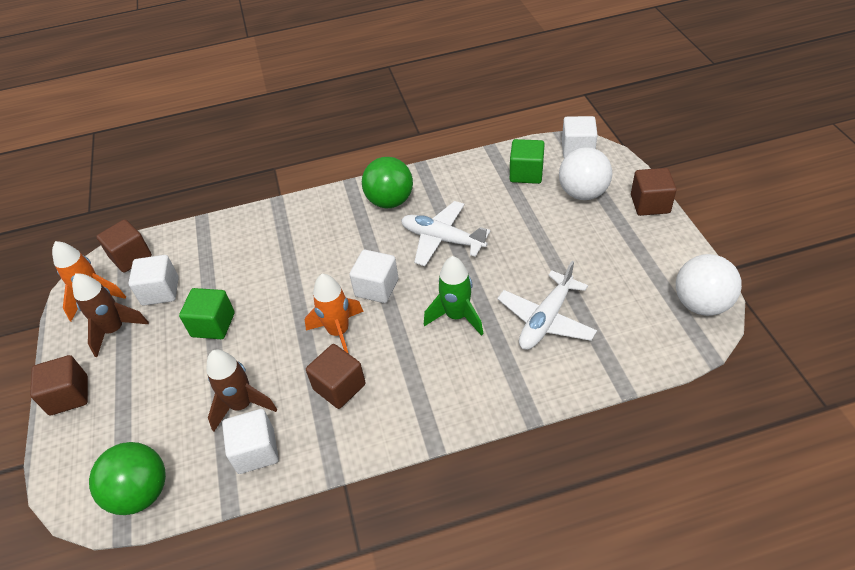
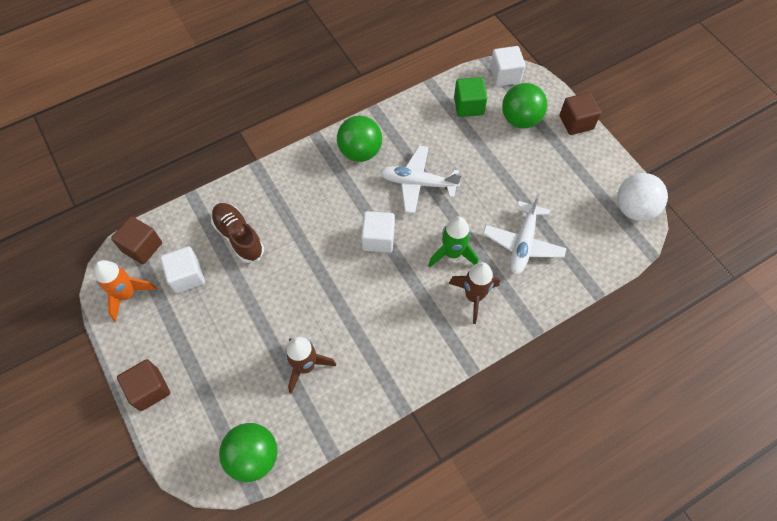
camera: 20 degrees left, 15 degrees up
(115, 330) = (162, 321): brown rocket -> brown rocket (474, 296)
(213, 325) = (249, 299): green cube -> none
(229, 262) = (239, 237): none -> brown shoe
(256, 451) = (333, 402): white cube -> none
(339, 332) = (361, 286): orange rocket -> none
(339, 387) = (379, 334): brown cube -> none
(582, 193) = (520, 119): white ball -> green ball

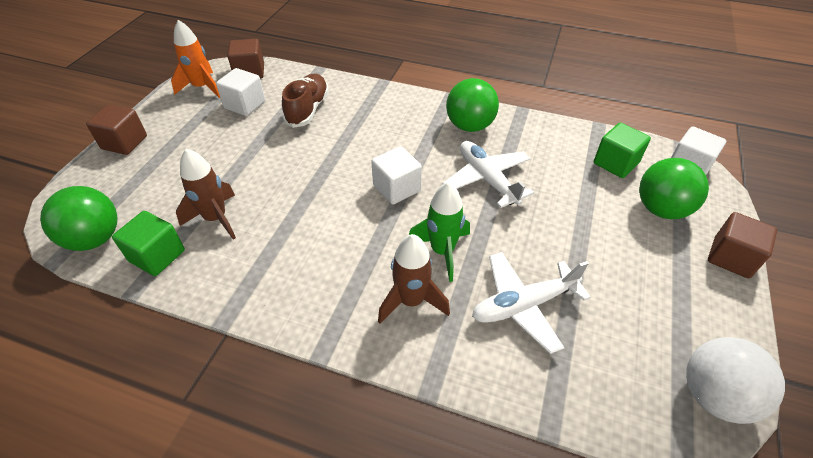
camera: 50 degrees right, 15 degrees down
(309, 421) = (157, 256): none -> green cube

